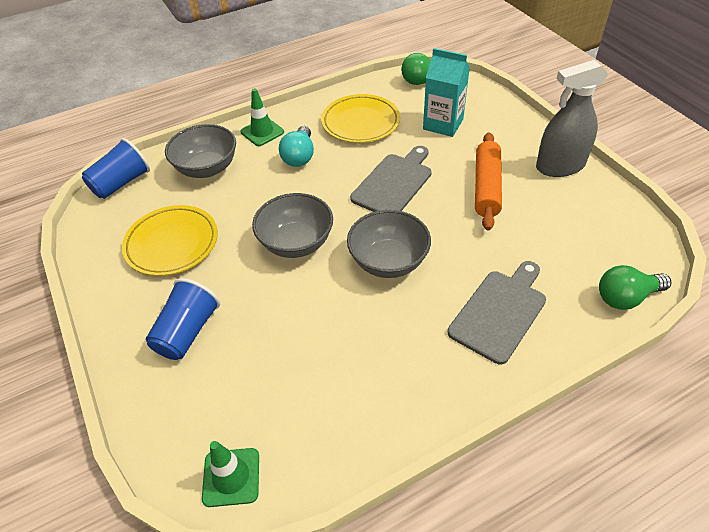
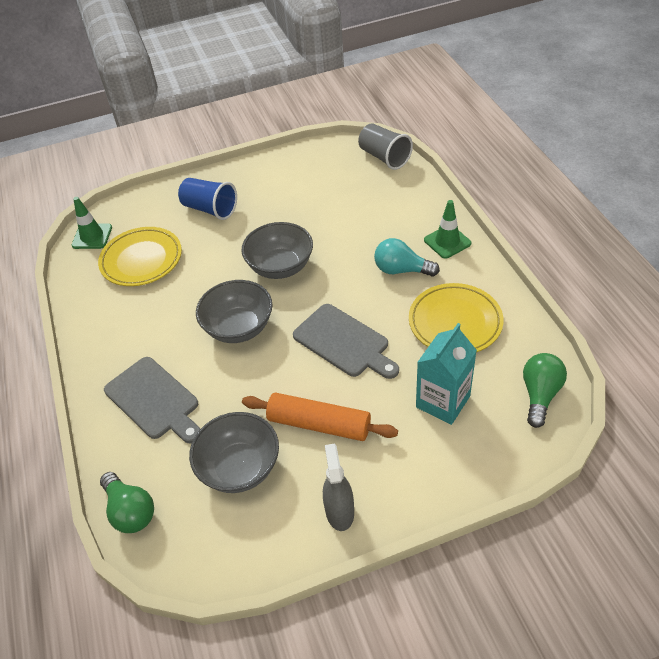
camera: 100 degrees right, 0 degrees up
(121, 183) = (384, 157): blue cup -> grey cup
(172, 244) = (301, 193): yellow plate -> yellow plate (141, 260)
(207, 168) = (395, 206): grey bowl -> grey bowl (240, 468)
(560, 166) = (339, 511): grey spray bottle -> grey spray bottle, size x0.65
(626, 297) = (130, 511): green light bulb -> green light bulb turned 150 degrees clockwise

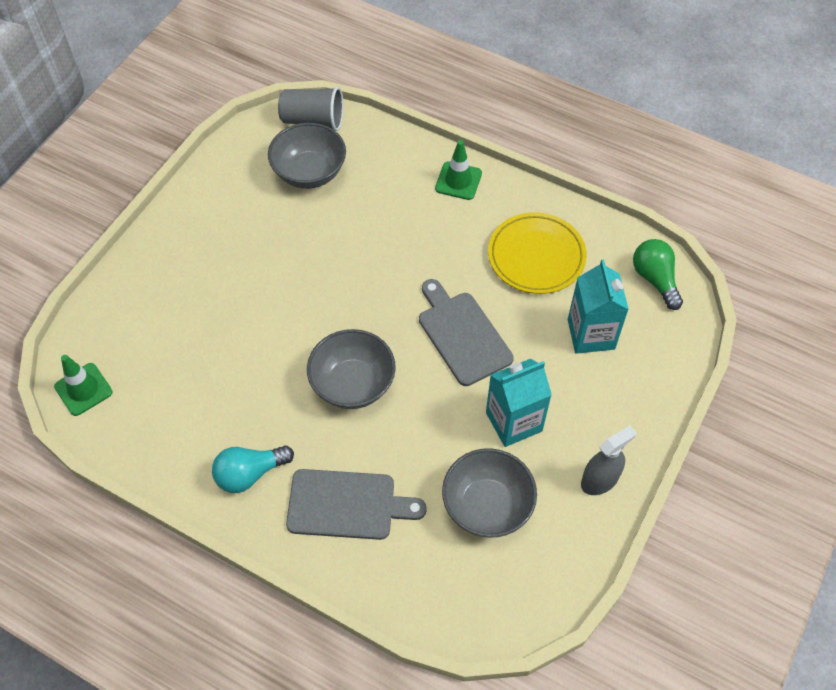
camera: 45 degrees left, 10 degrees up
(130, 511) = (434, 611): green light bulb -> none
(141, 260) = (173, 380): yellow plate -> none
(210, 209) = (187, 280): blue cup -> none
(280, 267) = (329, 298): grey bowl -> grey bowl (309, 172)
(319, 424) = (514, 421): orange rolling pin -> turquoise carton
(339, 511) = (599, 480): grey spray bottle -> grey spray bottle turned 105 degrees clockwise
(344, 342) = (462, 335): grey cutting board -> grey cutting board turned 120 degrees counterclockwise
(401, 270) = (445, 233): turquoise light bulb -> turquoise light bulb (250, 474)

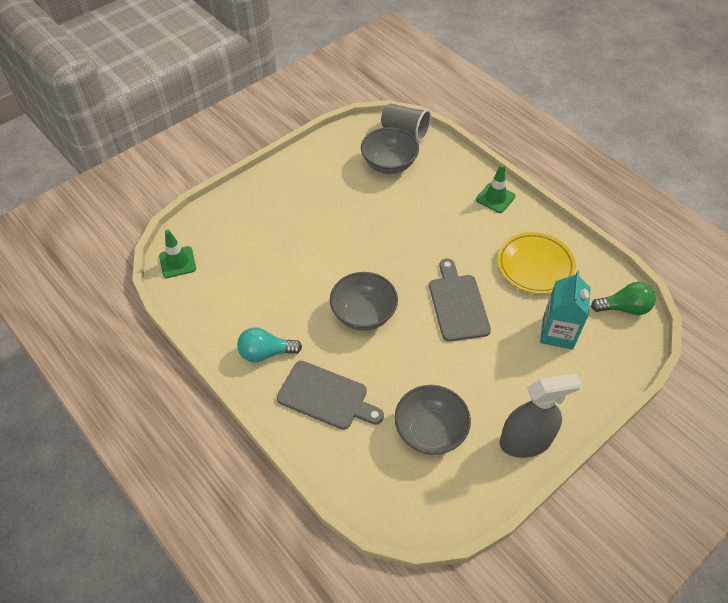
camera: 20 degrees right, 5 degrees down
(514, 421) = (473, 377): turquoise carton -> none
(599, 480) = (525, 441): grey spray bottle -> grey spray bottle, size x1.53
(655, 279) = (624, 308): green light bulb -> green light bulb turned 90 degrees clockwise

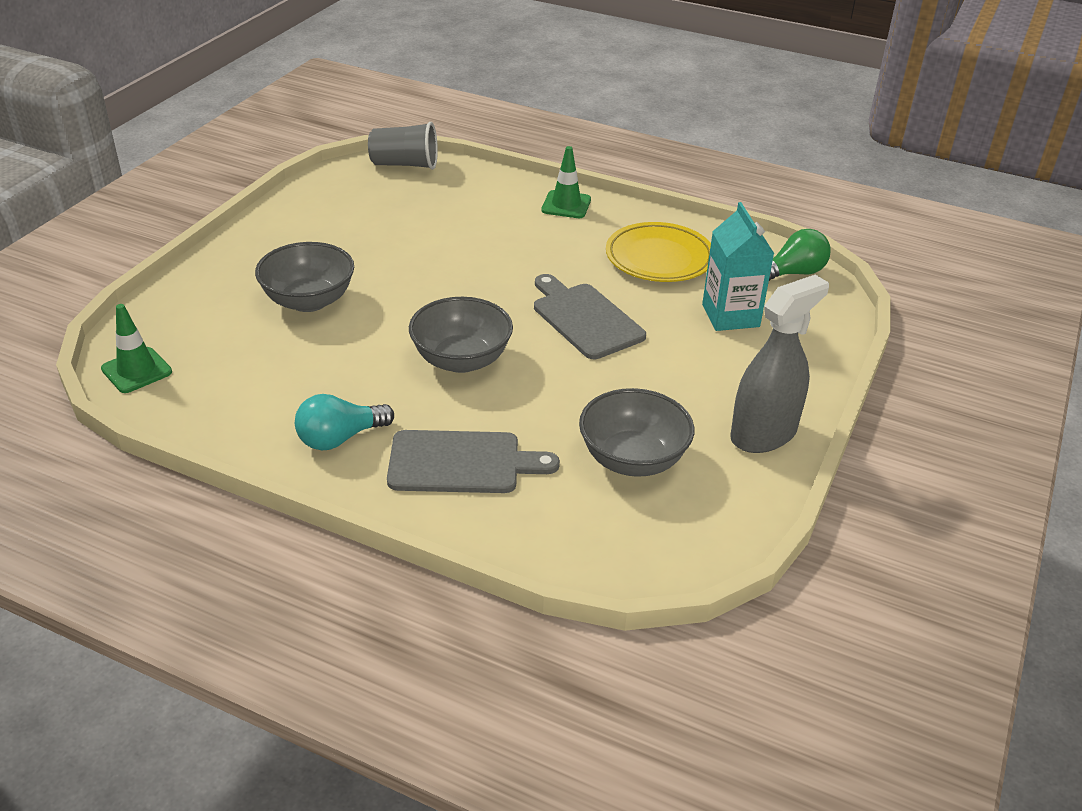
camera: 25 degrees left, 15 degrees down
(389, 164) = (402, 200): grey bowl -> grey bowl (309, 301)

